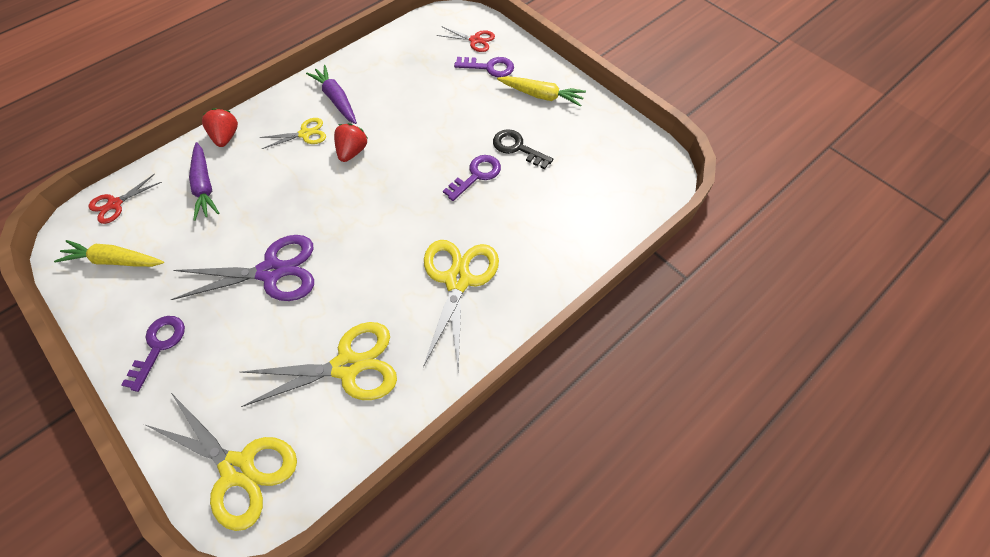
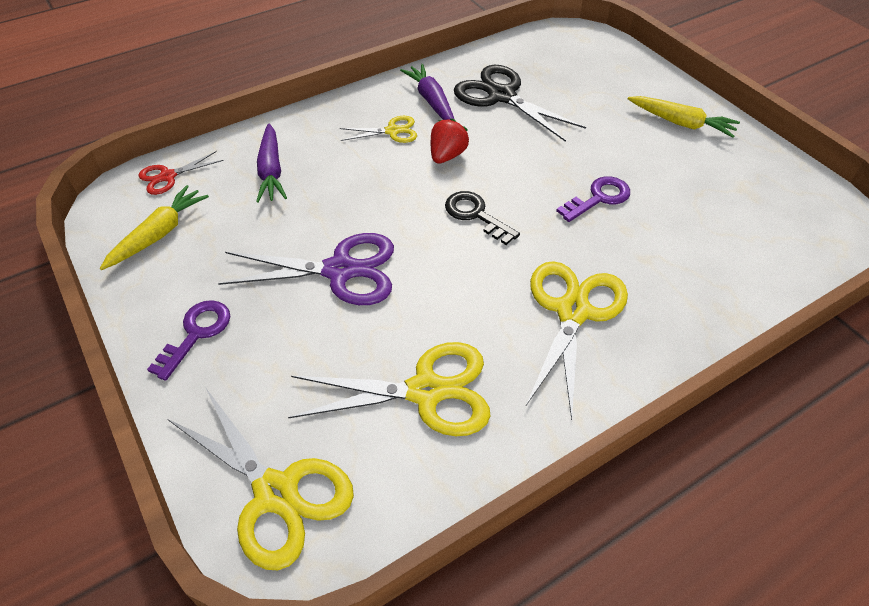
camera: 10 degrees right, 10 degrees down
(115, 260) = (159, 234): yellow carrot -> yellow carrot turned 105 degrees clockwise
(226, 137) = (301, 124): red strawberry -> none
(395, 87) = (501, 96): none -> black scissors
(475, 40) = (599, 59): red scissors -> none
(489, 67) = (616, 88): purple key -> none
(517, 148) = (651, 175): black key -> black key (476, 215)

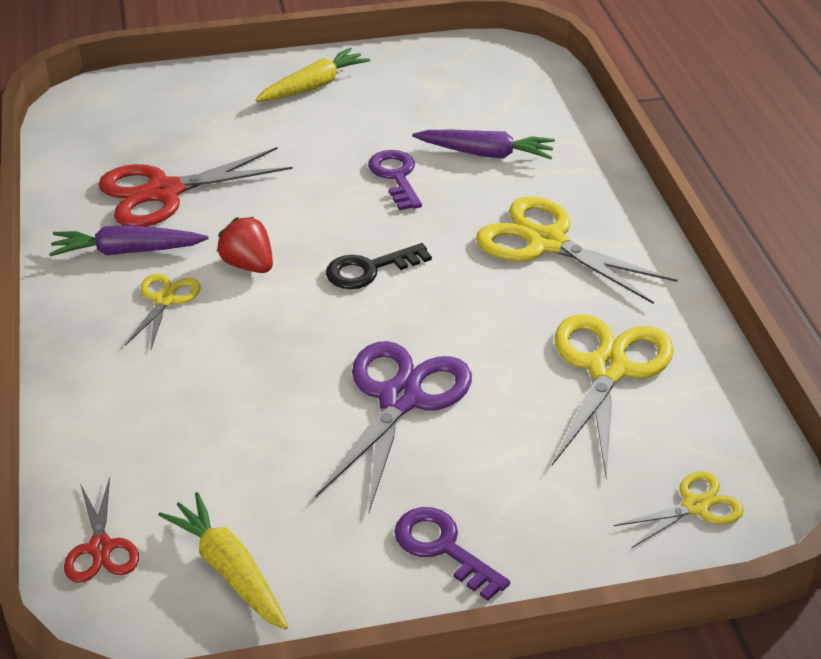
camera: 70 degrees left, 10 degrees down
(271, 171) = (167, 431): purple carrot -> purple carrot (485, 154)
(276, 492) = (695, 506): yellow scissors -> yellow scissors, size x0.53
(501, 96) = (164, 192): black scissors -> red scissors

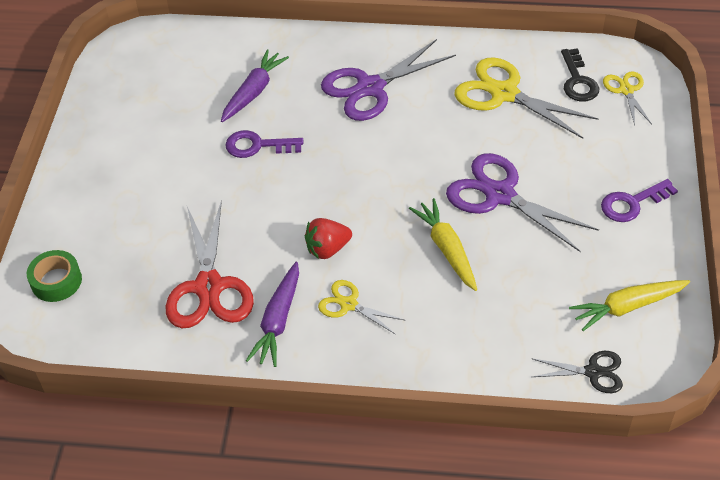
camera: 70 degrees left, 10 degrees up
(101, 548) = (593, 372): red scissors -> black scissors
(146, 96) = (56, 281): none -> green tape
(313, 86) = (106, 168): yellow carrot -> yellow carrot (446, 249)
(369, 269) = (361, 183): black key -> black key (578, 81)
(546, 243) = (370, 88): yellow scissors -> purple scissors

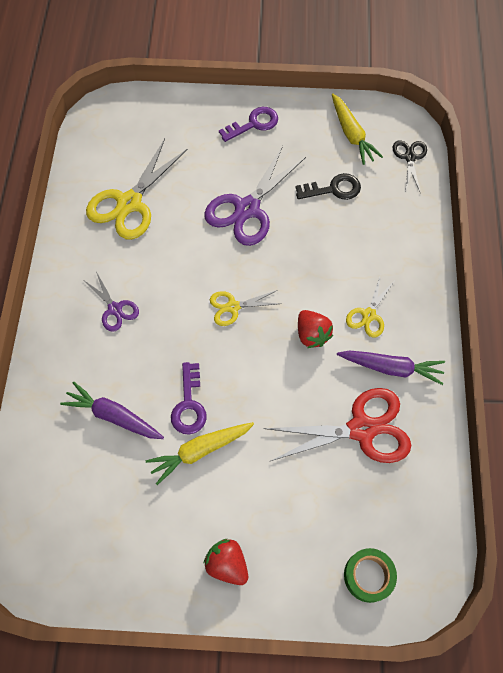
camera: 95 degrees left, 15 degrees up
(95, 174) = (227, 564): none -> red strawberry
(370, 88) = (115, 309): purple scissors -> purple scissors, size x0.53
(446, 249) = (306, 246): yellow carrot -> yellow carrot (200, 451)
(578, 81) = (117, 150): black key -> black key (333, 189)
(626, 90) = (131, 119): yellow scissors -> yellow scissors (233, 307)
(632, 203) = (253, 124): purple key -> purple key turned 90 degrees counterclockwise

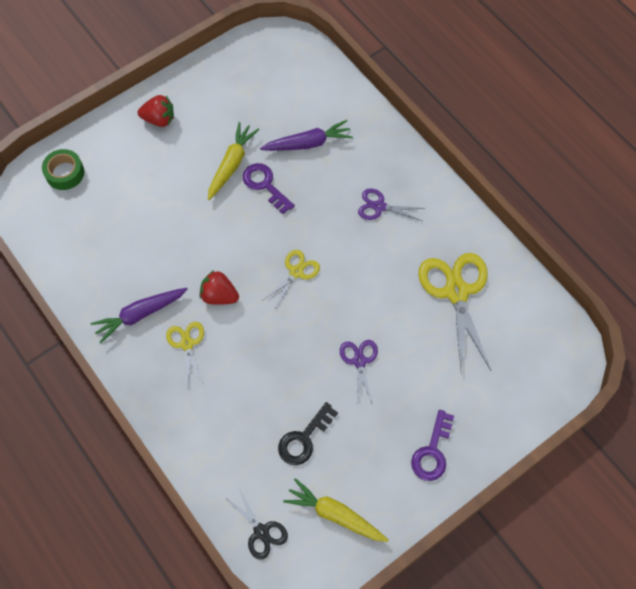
camera: 140 degrees right, 0 degrees up
(247, 209) = (359, 361): purple scissors -> purple scissors, size x0.53
(361, 429) = (131, 255): red scissors -> none

